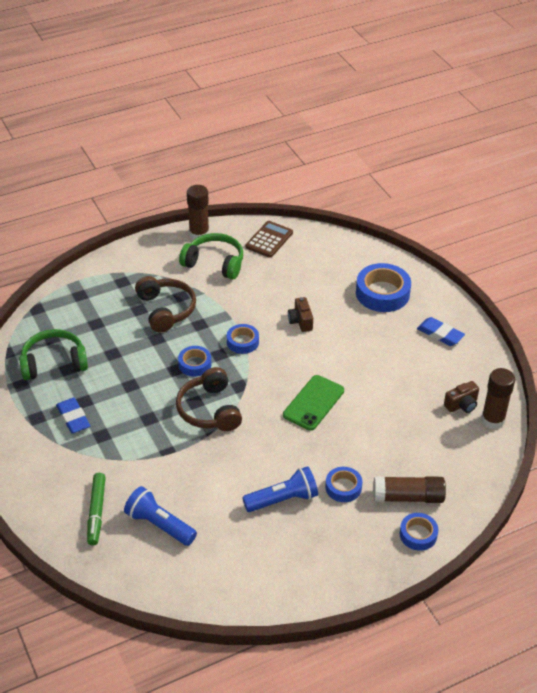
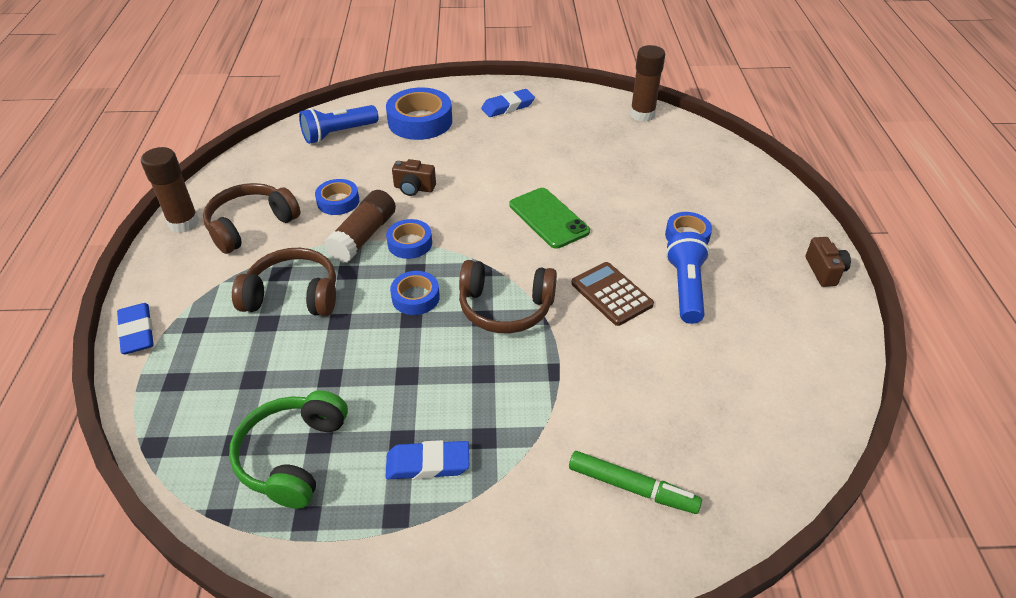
camera: 65 degrees left, 0 degrees up
(105, 263) = (137, 332): none -> blue eraser
(159, 525) = (683, 419): blue flashlight -> blue flashlight (338, 133)
(214, 263) = (251, 225): green headphones -> brown headphones
(269, 240) = (257, 170): brown calculator -> brown calculator (611, 294)
(408, 497) = (719, 196): brown glue stick -> brown glue stick (363, 236)
(418, 534) = (772, 205): blue tape -> blue tape (338, 201)
(462, 405) = (612, 125): brown camera -> brown camera (824, 271)

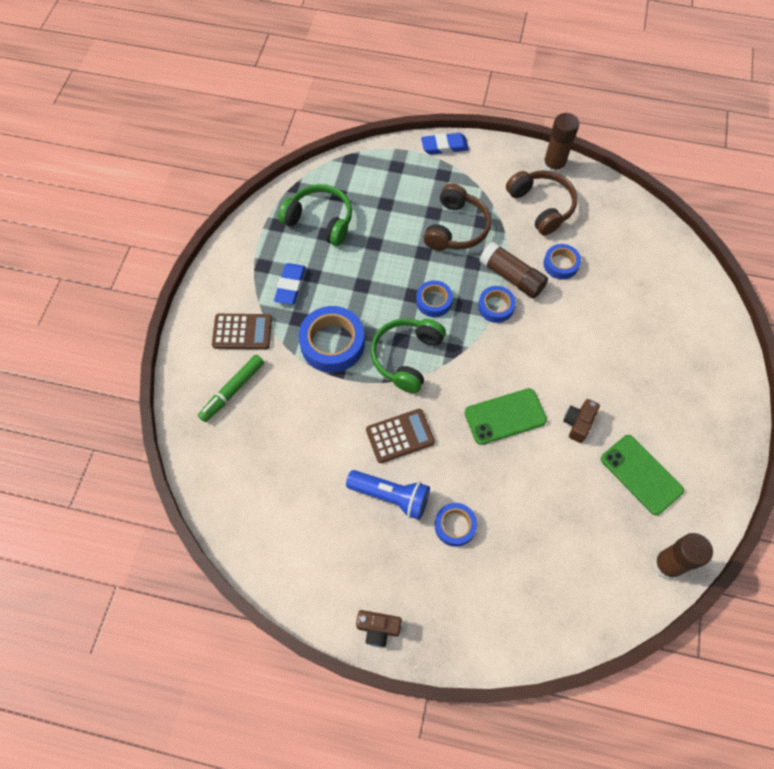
camera: 105 degrees right, 20 degrees up
(338, 133) = (664, 274): blue flashlight -> none
(414, 188) = (568, 321): brown camera -> brown camera (578, 423)
(420, 121) = (678, 342): blue tape -> blue tape (332, 343)
(505, 308) = (406, 357): brown headphones -> green headphones
(507, 106) = (698, 428): blue eraser -> none
(530, 506) = (242, 332): none -> brown calculator
(568, 132) = (641, 474): none -> green phone

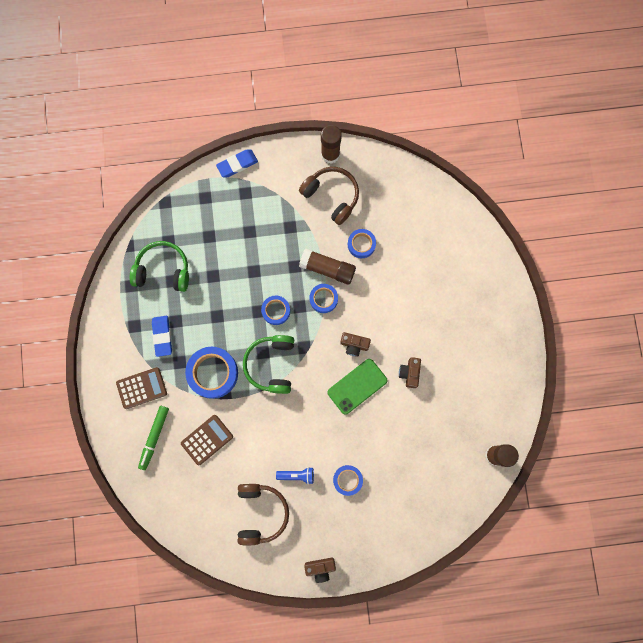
camera: 20 degrees left, 15 degrees up
(390, 496) = (297, 475): blue flashlight -> blue flashlight, size x0.63
(400, 436) = (288, 428): brown calculator -> brown calculator (207, 439)
(456, 228) = (272, 240): brown headphones -> brown headphones (260, 513)
(517, 368) = (354, 345): none -> brown camera
(641, 474) = (462, 396): green phone -> none

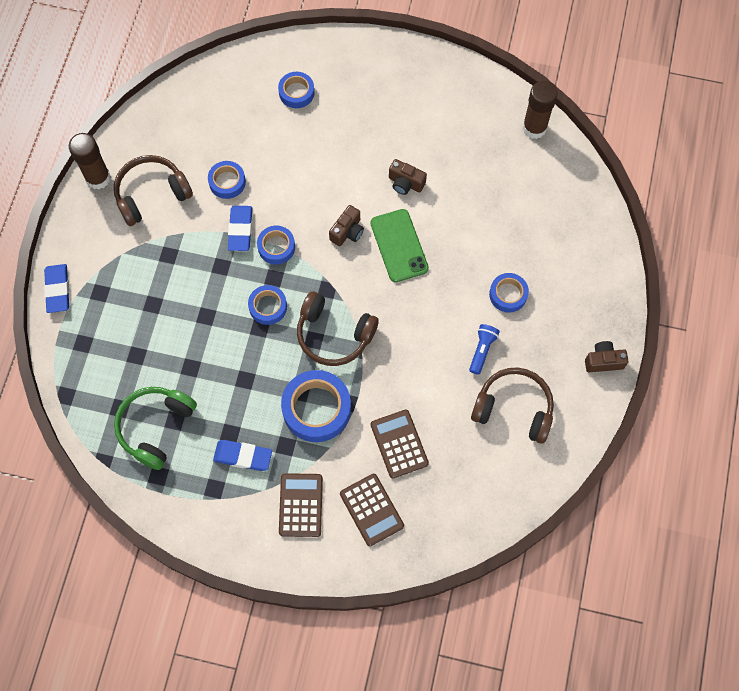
camera: 70 degrees left, 10 degrees down
(154, 437) = (371, 509): green marker -> brown calculator
(271, 365) = (334, 335): green headphones -> brown headphones
(320, 568) = (603, 361): brown camera -> brown camera turned 105 degrees counterclockwise
(327, 269) = (240, 230): brown glue stick -> blue eraser
(454, 265) = (296, 92): none -> blue tape

